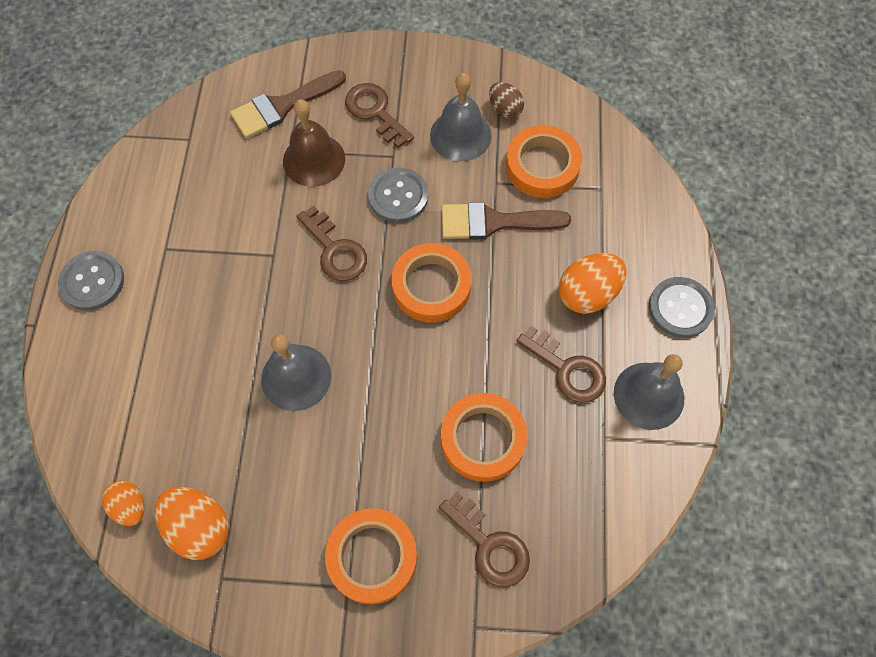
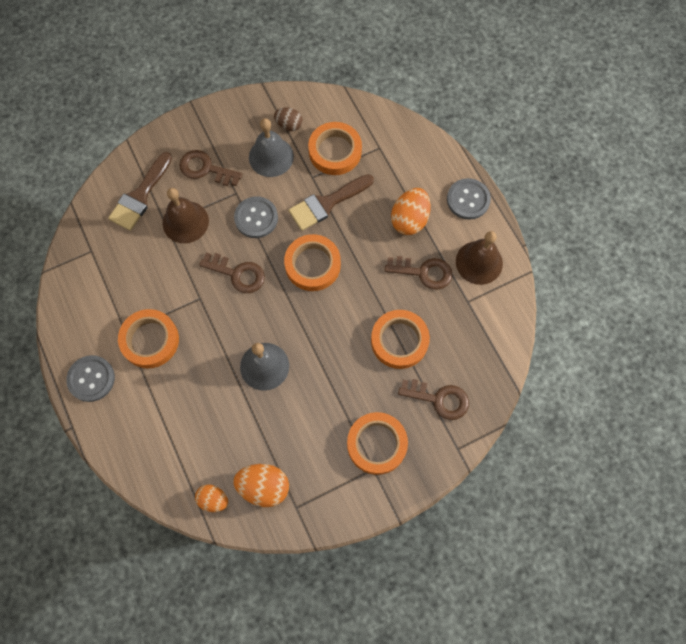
camera: 30 degrees left, 5 degrees up
(185, 273) = (150, 340): none -> orange tape
(649, 395) = (479, 262): grey bell -> brown bell

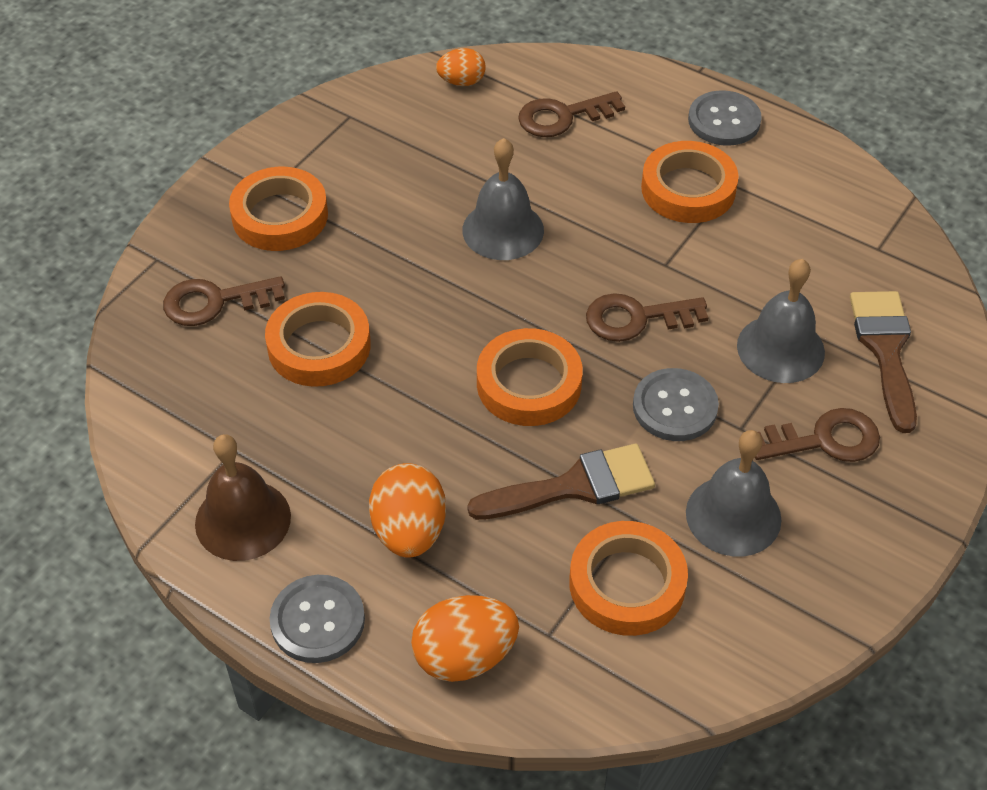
camera: 150 degrees right, 20 degrees down
(185, 222) = (780, 348): brown bell -> grey bell
(264, 487) = (406, 116): orange egg -> orange egg (464, 656)
(289, 125) = (749, 589): brown egg -> none
(327, 204) = (574, 486): brown brush -> brown brush turned 45 degrees clockwise
(424, 272) = (334, 458): brown key -> brown key (562, 117)

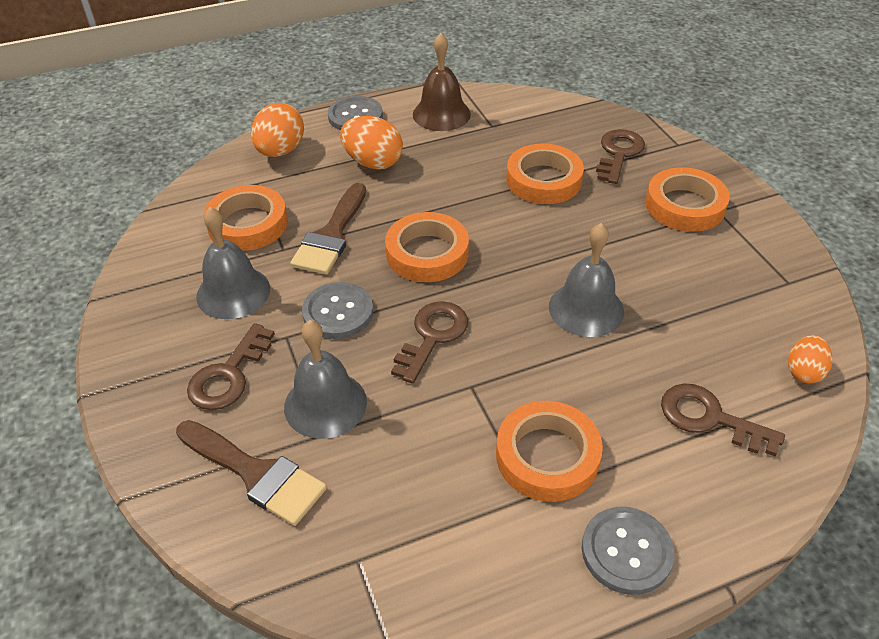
camera: 125 degrees right, 5 degrees down
(562, 117) = (709, 418): brown key -> brown key turned 75 degrees counterclockwise

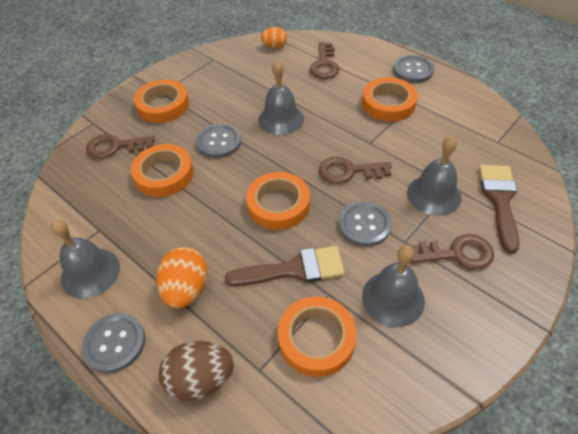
camera: 115 degrees left, 5 degrees up
(280, 151) = (201, 379): orange egg -> brown egg
(441, 114) = (90, 272): brown bell -> grey bell
(573, 236) = (219, 142): none -> grey button

